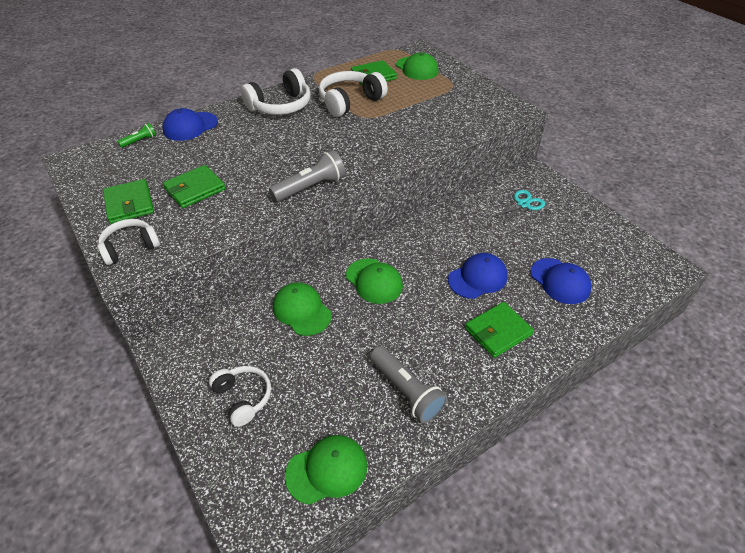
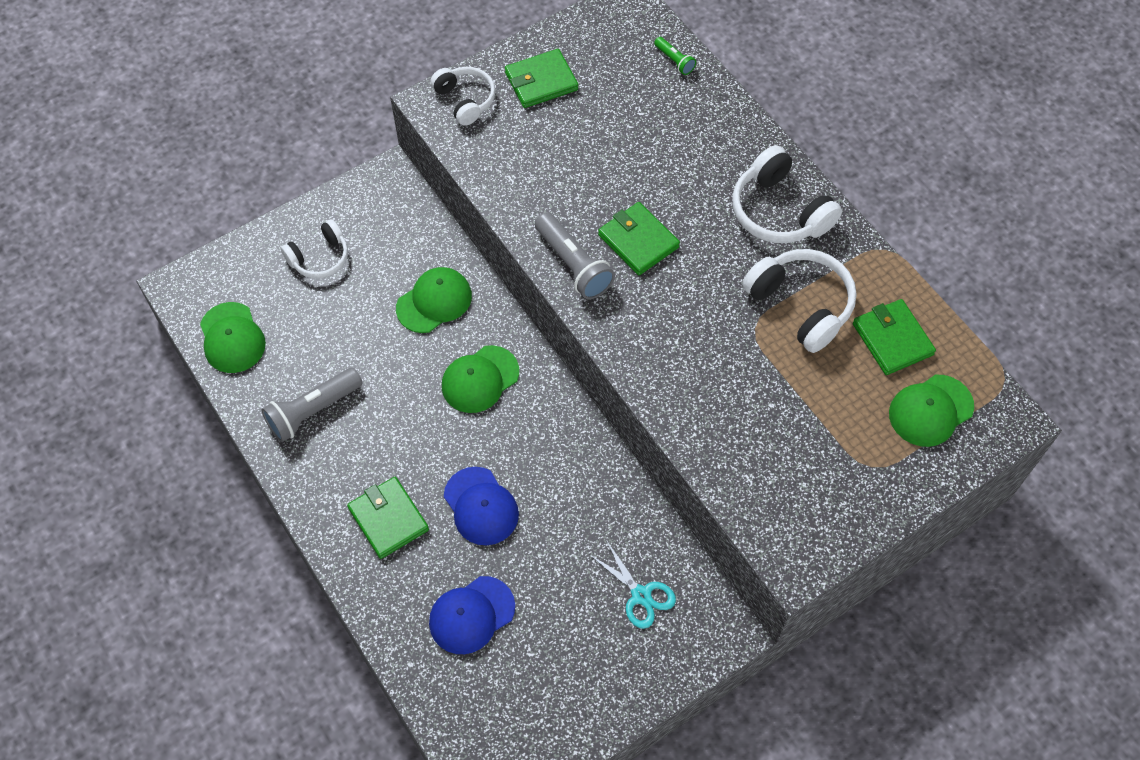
camera: 90 degrees right, 15 degrees up
(190, 126) = (713, 109): blue cap -> none
(195, 189) = (570, 140): green wallet -> green wallet (638, 241)

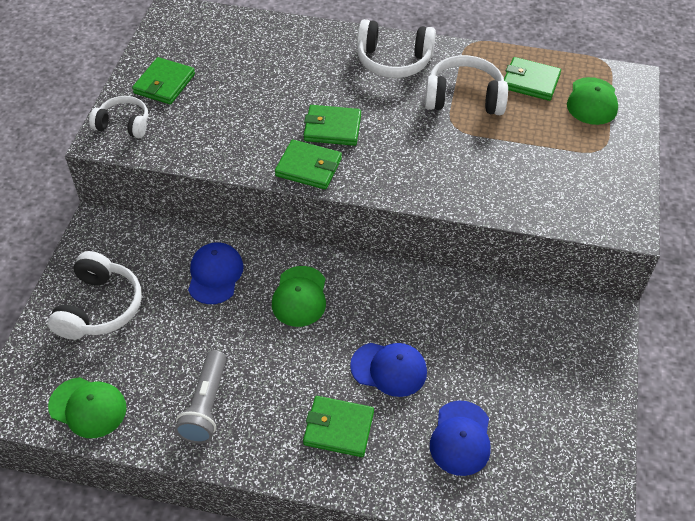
camera: 45 degrees left, 10 degrees down
(320, 258) = (99, 307): white headphones -> white headphones, size x1.54
(434, 301) = (215, 275): green cap -> blue cap
(573, 265) = (308, 167): grey flashlight -> green wallet
(641, 595) = (542, 338): turquoise scissors -> none
(674, 61) = (237, 24): green flashlight -> none

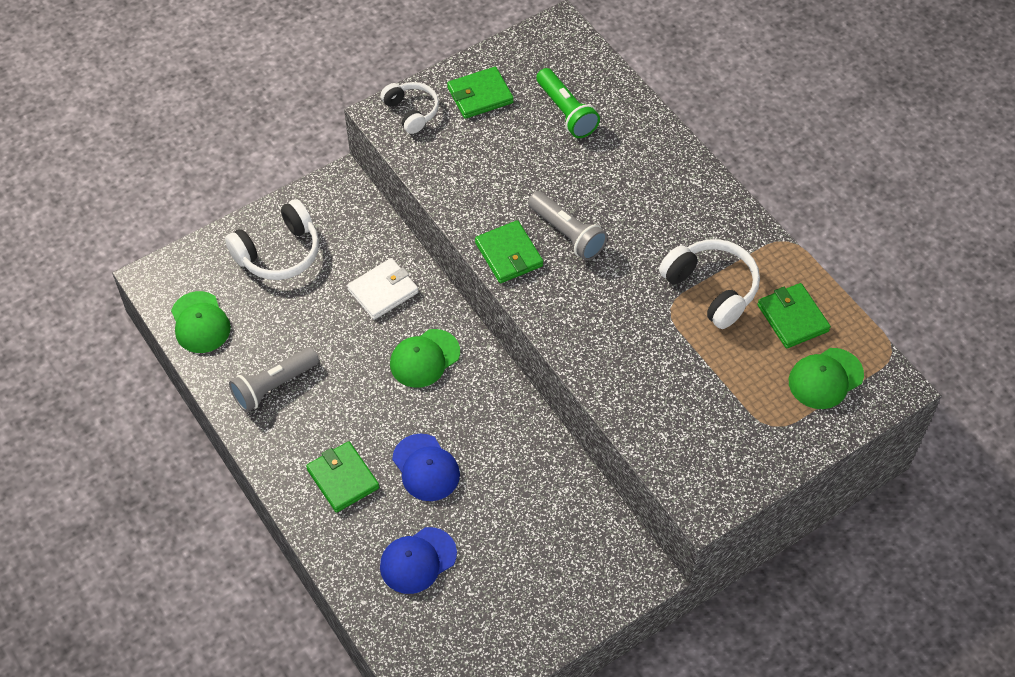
camera: 45 degrees right, 5 degrees up
(215, 275) = (383, 291): blue cap -> white wallet
(239, 57) = (566, 112): none -> green flashlight
(332, 128) = (567, 234): green wallet -> grey flashlight
(393, 60) = (693, 208): white headphones -> none

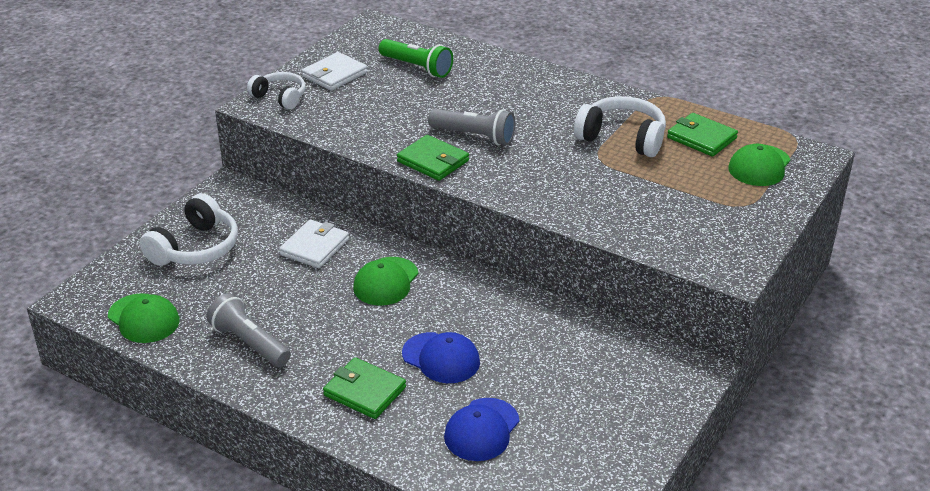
camera: 25 degrees left, 20 degrees down
(274, 386) = (249, 343): grey flashlight -> grey flashlight turned 105 degrees clockwise
(480, 95) = (334, 74): green wallet -> white wallet

